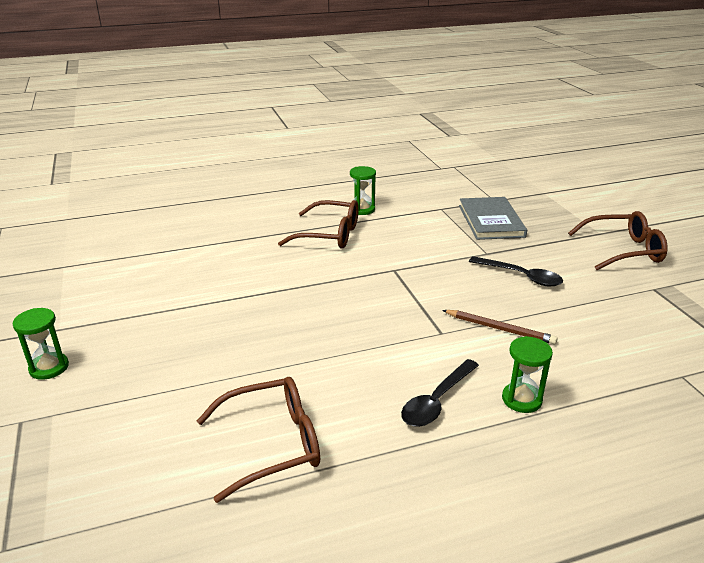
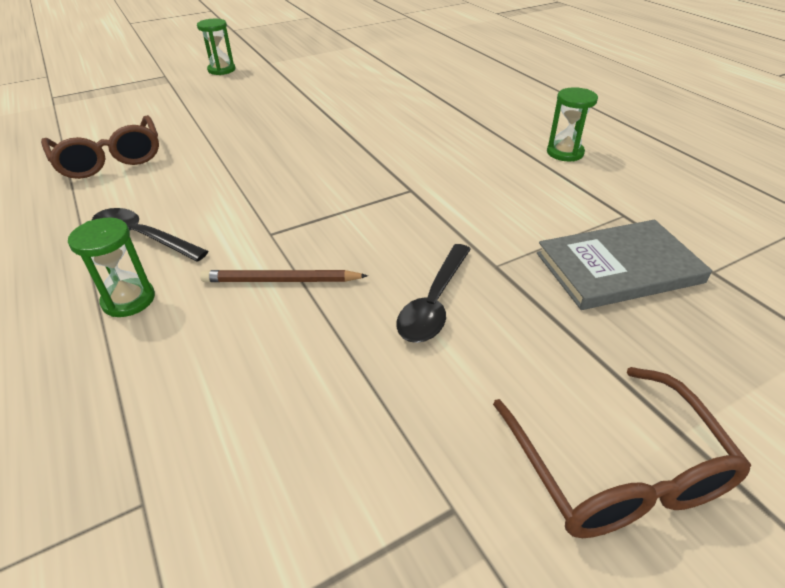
camera: 80 degrees right, 10 degrees up
(329, 235) = (478, 140): brown glasses -> none
(499, 329) = (281, 280): brown pencil -> brown pencil turned 75 degrees clockwise

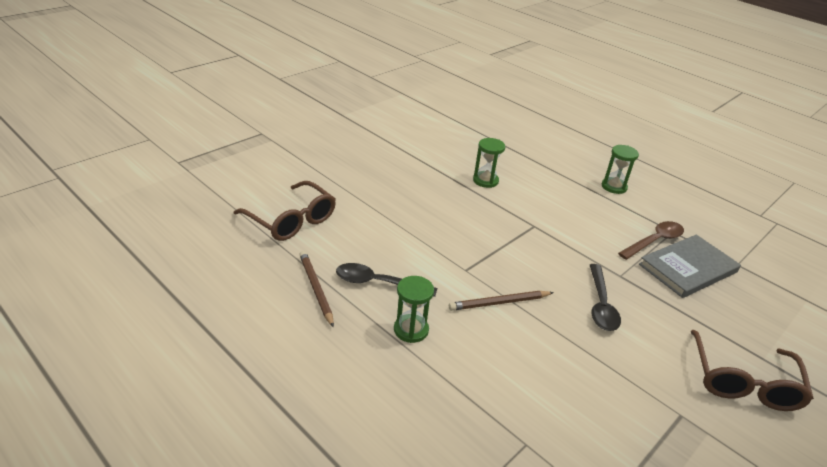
camera: 20 degrees left, 5 degrees down
(61, 235) = (316, 289): none -> brown pencil
(221, 70) = (307, 125): green hourglass -> green hourglass (485, 181)
(584, 225) = (655, 241): none -> brown spoon
(616, 470) = (743, 382): brown glasses -> brown glasses turned 45 degrees clockwise

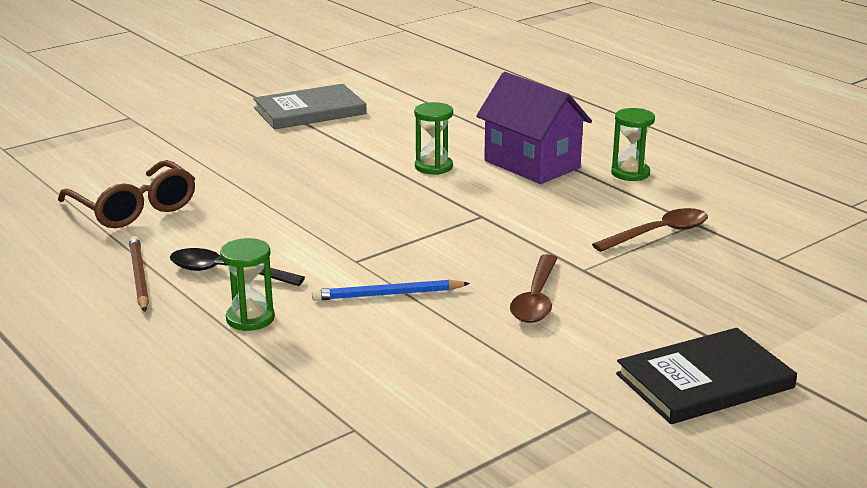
camera: 10 degrees right, 10 degrees down
(499, 302) = (388, 294): brown pencil -> blue pencil
(548, 178) = (532, 164): none -> purple house
(601, 305) = (536, 299): black spoon -> brown spoon
(688, 268) = (694, 263): grey book -> grey book (310, 111)
(743, 382) = (704, 381): brown glasses -> black book

